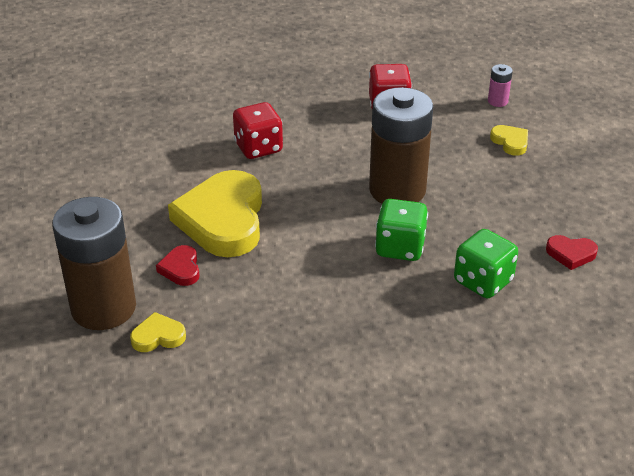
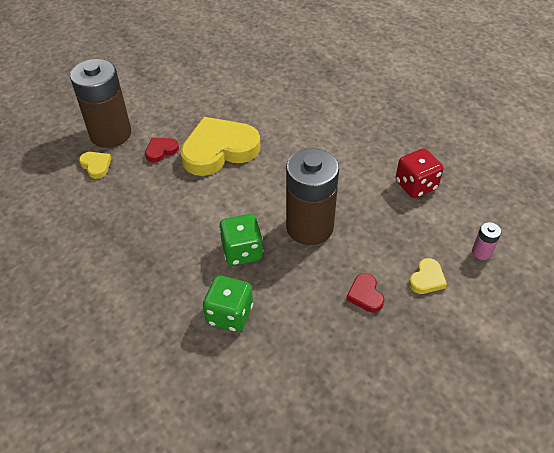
camera: 65 degrees right, 10 degrees up
(258, 148) = (308, 136): red dice -> none
(571, 254) = (297, 366): red heart -> red heart (365, 295)

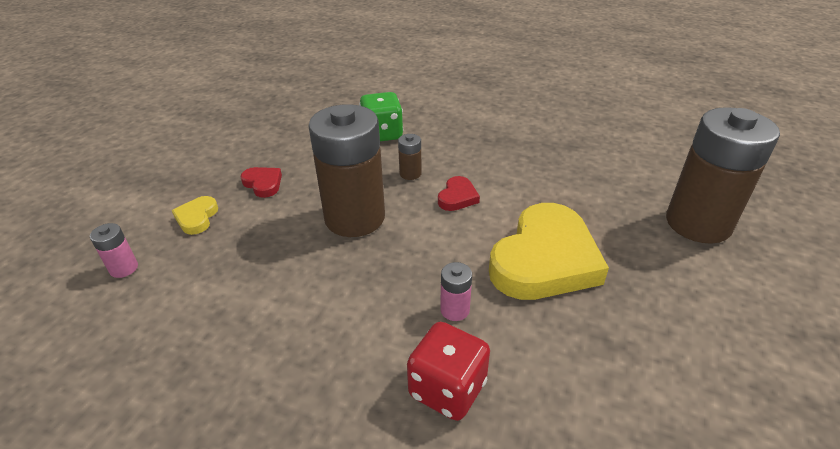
camera: 150 degrees right, 10 degrees down
(96, 166) = (652, 186): yellow heart -> none
(161, 151) = (611, 229): red heart -> red heart (457, 197)
(242, 251) = (410, 173): green dice -> brown battery
(291, 145) = (455, 310): none -> pink battery
(416, 185) = (228, 325): red dice -> red dice (447, 389)

